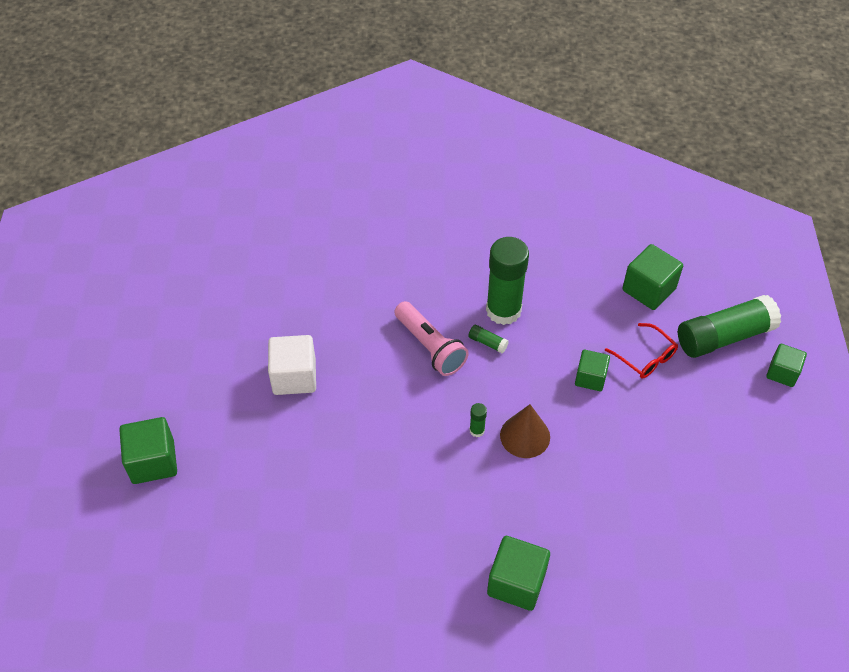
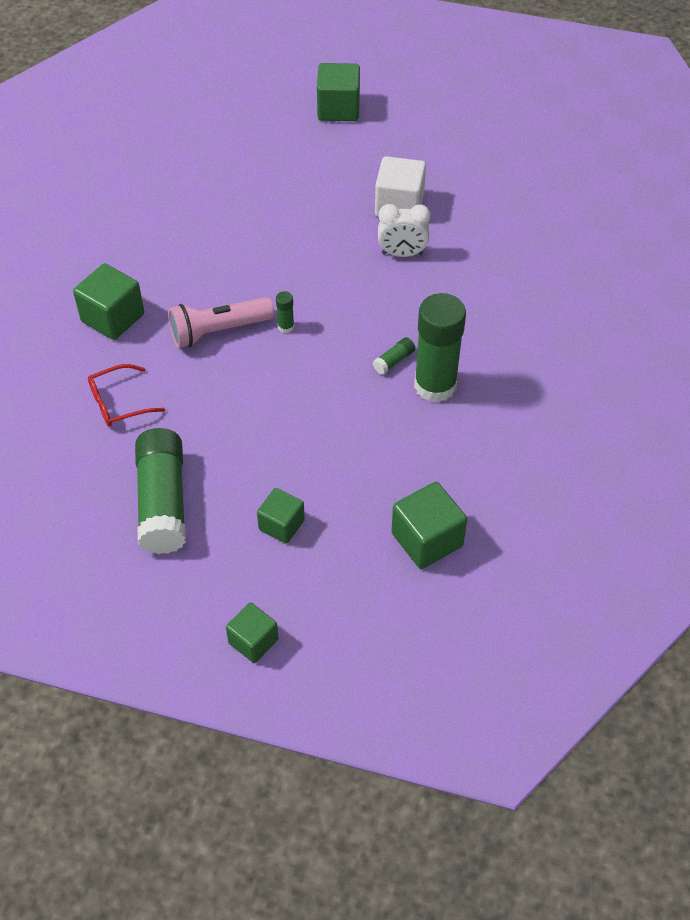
camera: 105 degrees right, 0 degrees up
(359, 362) = (402, 254): none -> white clock
(430, 347) = (403, 312): pink flashlight -> pink flashlight (218, 331)
(525, 436) = (264, 363): brown cone -> none
(590, 378) = (315, 439): green cube -> green cube (281, 525)
(645, 357) = (325, 502): red glasses -> red glasses (118, 403)
(724, 337) = (329, 596): green glue stick -> green glue stick (163, 502)

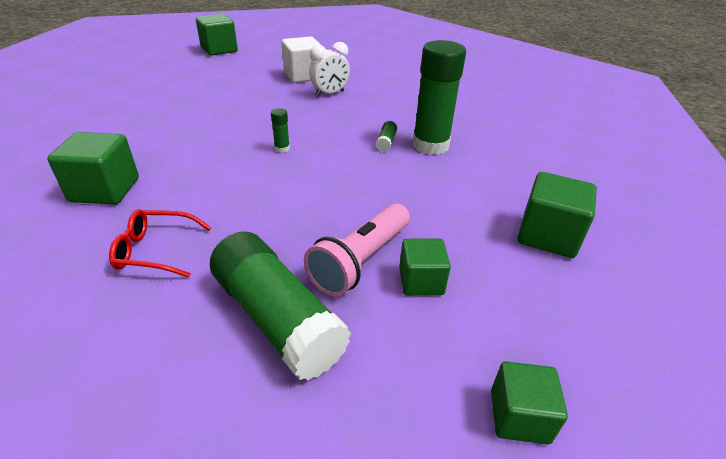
camera: 35 degrees left, 15 degrees down
(118, 403) = (155, 250): red glasses -> red glasses turned 60 degrees clockwise
(218, 331) = (224, 168): pink flashlight -> pink flashlight (361, 261)

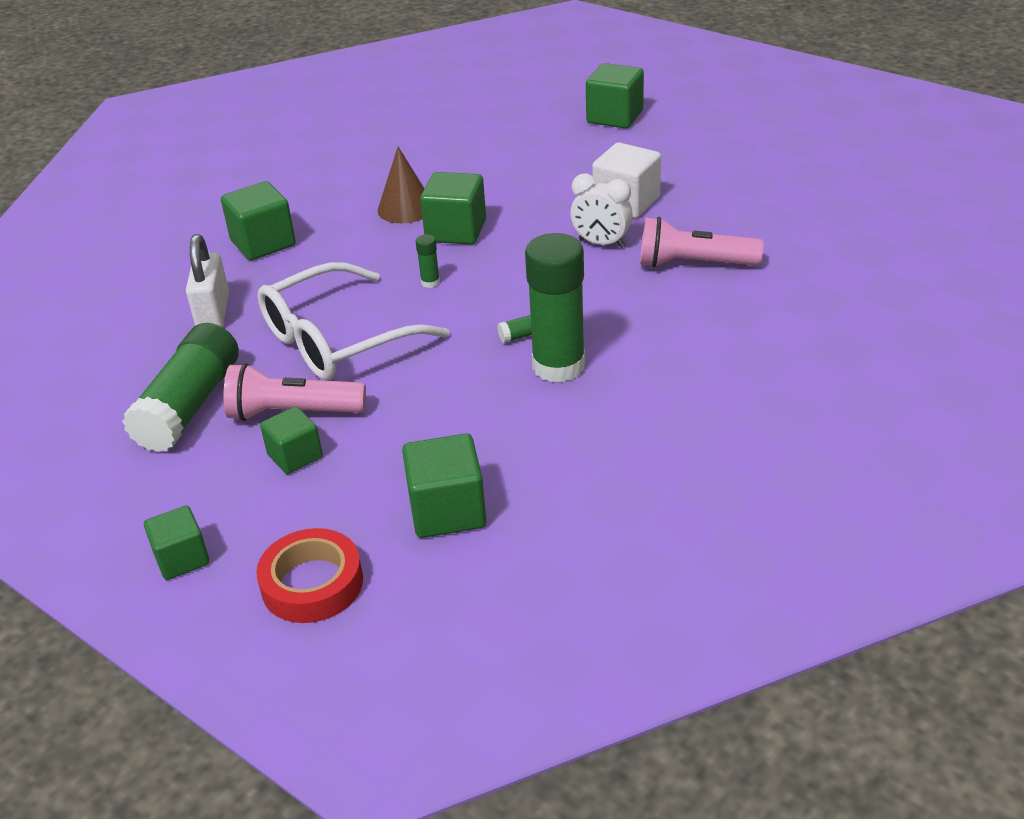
camera: 60 degrees right, 0 degrees up
(155, 250) = (213, 312): red glasses -> white padlock
(182, 125) = (405, 208): none -> brown cone
(240, 121) = (456, 231): none -> green cube
(293, 206) = (336, 340): none -> white glasses
(385, 84) = (693, 264): none -> pink flashlight
(601, 335) = (312, 583): none -> red tape

